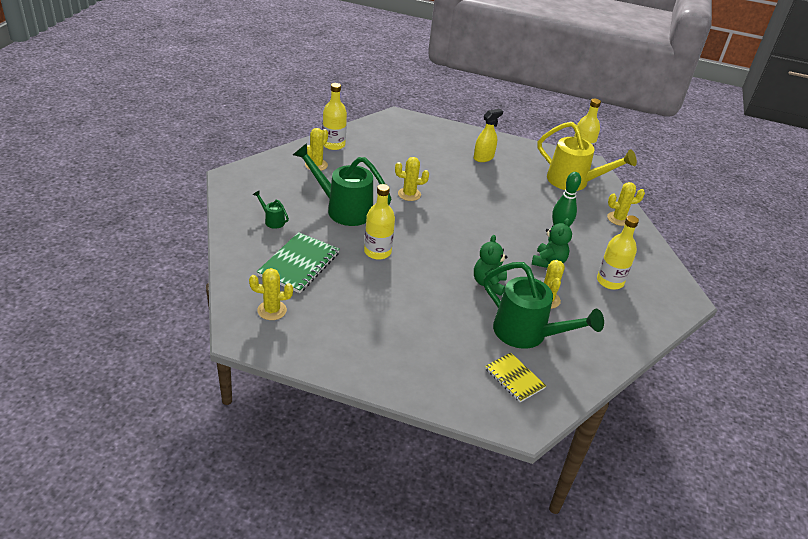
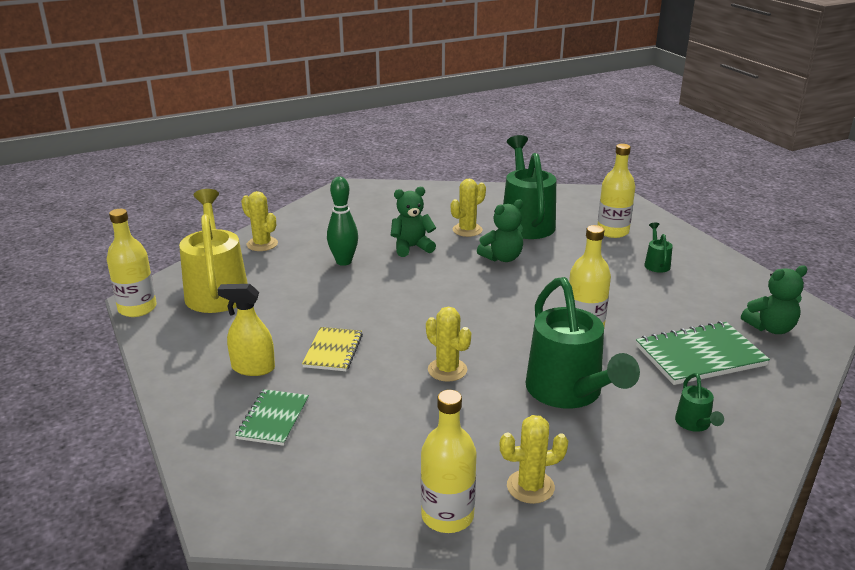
camera: 130 degrees left, 10 degrees down
(272, 310) = (770, 328): yellow cactus -> green teddy bear
(392, 337) = (656, 264): none -> green watering can
(440, 145) = (273, 419): none -> green notebook
(514, 378) = (579, 210): yellow notebook -> yellow notebook (333, 351)
(610, 281) = (385, 217): yellow bottle -> yellow bottle (612, 231)

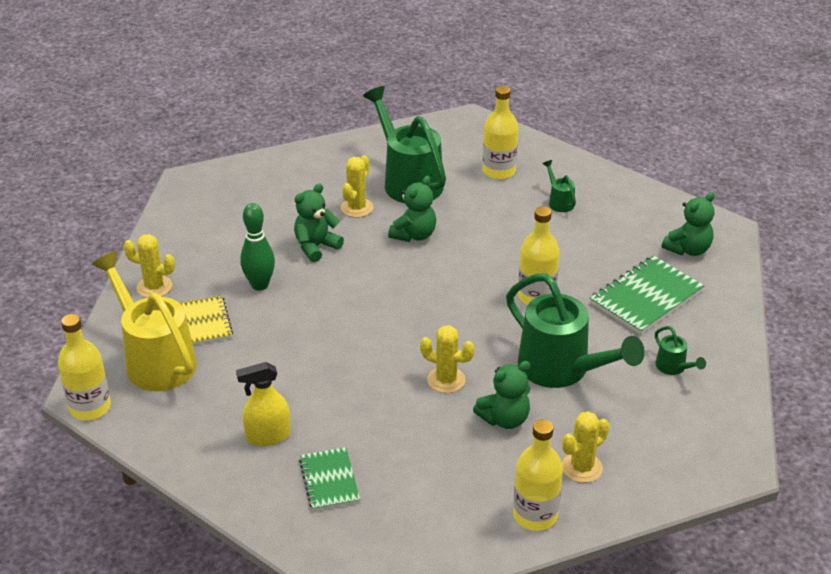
camera: 25 degrees left, 10 degrees up
(333, 351) = (329, 393): yellow notebook -> yellow notebook (206, 322)
(480, 418) = (504, 419): none -> green teddy bear

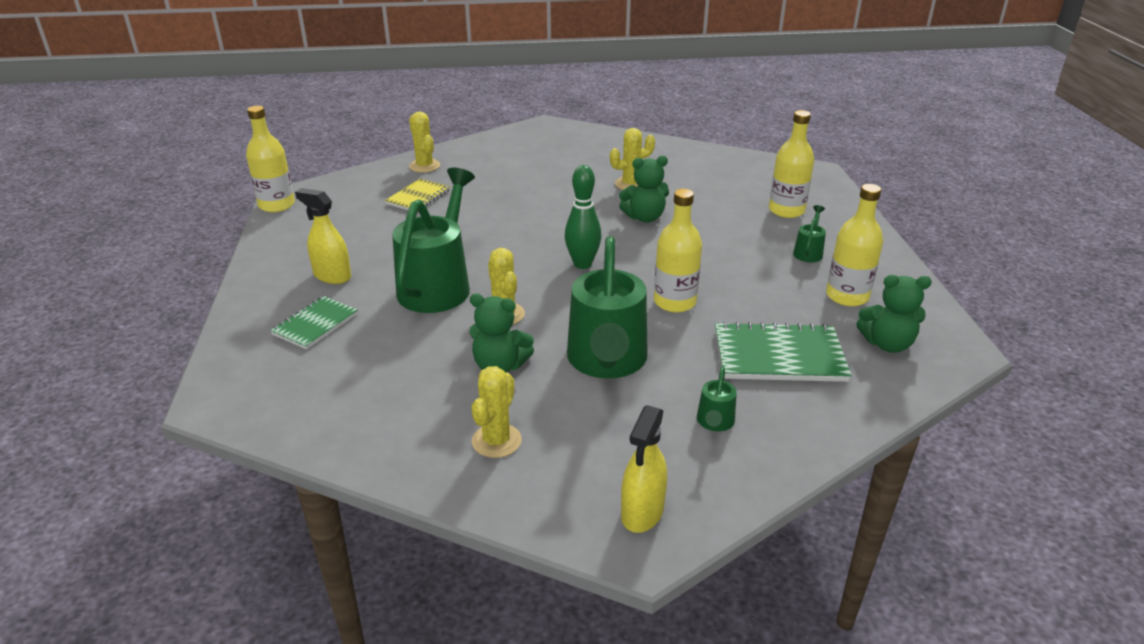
camera: 45 degrees right, 5 degrees down
(155, 359) = (354, 201): yellow watering can -> none
(260, 285) = (486, 195): green bowling pin -> green bowling pin (582, 264)
(316, 247) = (561, 192): green teddy bear -> none
(408, 181) = (698, 186): green watering can -> green watering can (438, 285)
(535, 515) = (399, 447): yellow bottle -> yellow bottle (847, 296)
(582, 468) = (496, 441): yellow cactus -> yellow cactus turned 75 degrees counterclockwise
(713, 448) = (642, 512): none -> yellow spray bottle

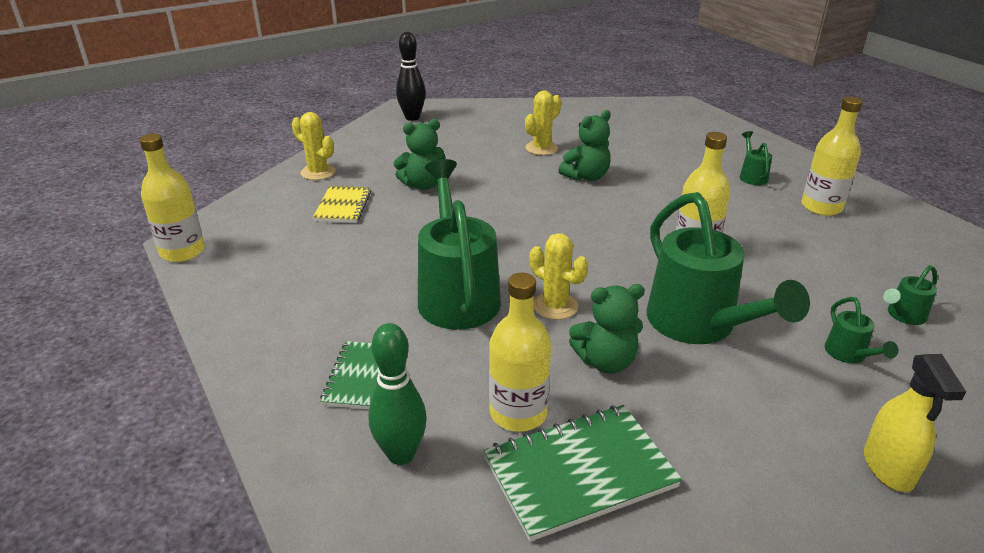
camera: 25 degrees left, 0 degrees up
(332, 276) = (329, 316): yellow spray bottle -> none
(496, 441) = (685, 444): yellow cactus -> none
(544, 134) = (412, 117): none -> black bowling pin
(582, 264) = (577, 235): green bowling pin -> green bowling pin (401, 454)
(779, 356) = (829, 275): green notebook -> green notebook (579, 472)
(786, 210) = (696, 144): yellow bottle -> yellow bottle (518, 413)
(809, 408) = (903, 315): none -> green watering can
(887, 344) = (894, 240): green teddy bear -> green teddy bear (423, 185)

